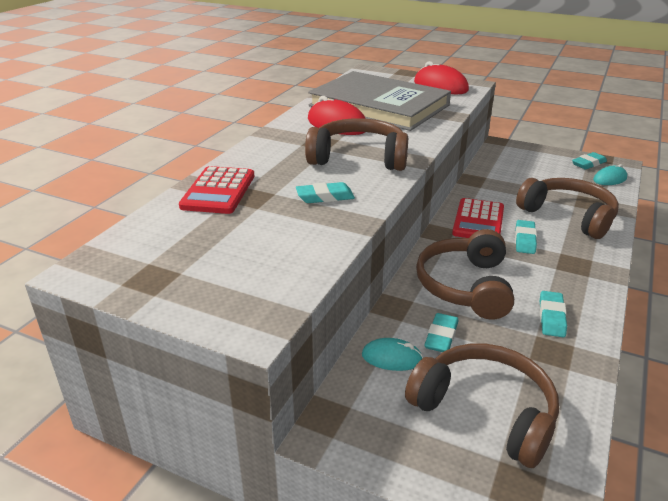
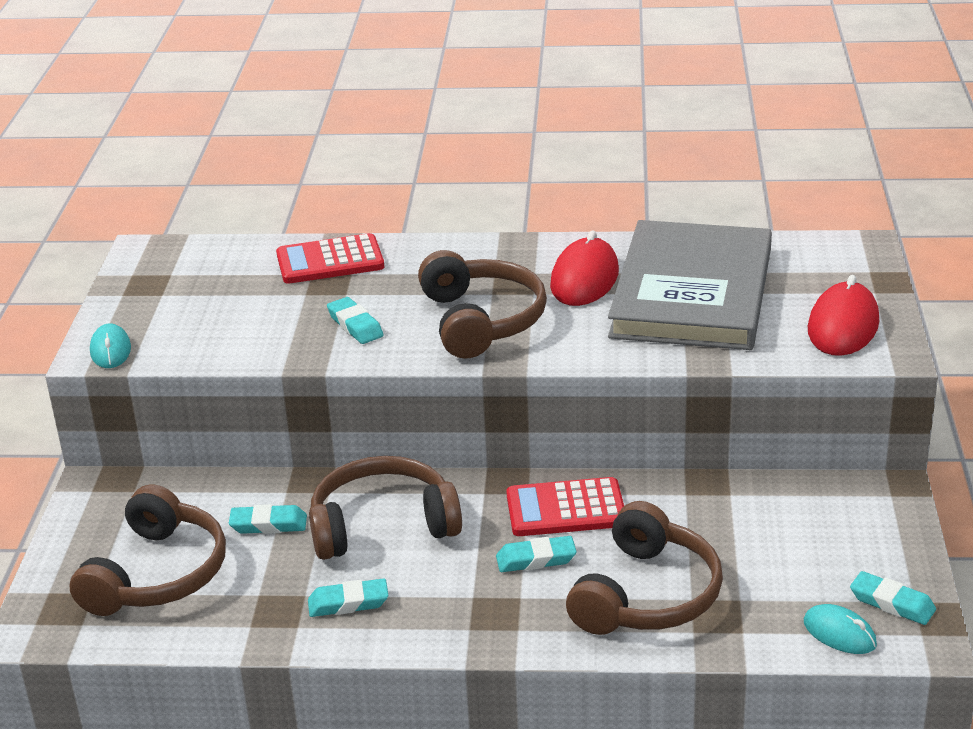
camera: 70 degrees right, 0 degrees up
(392, 358) = (216, 499): turquoise mouse -> turquoise mouse (110, 350)

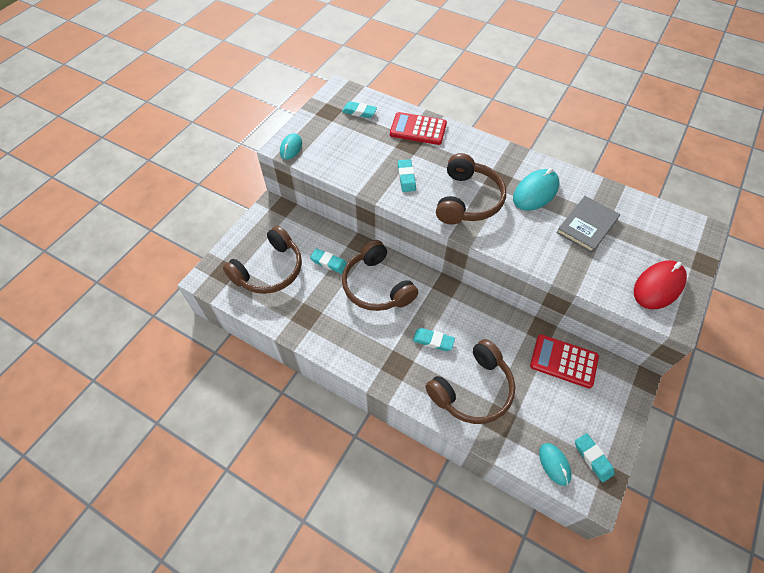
camera: 25 degrees right, 25 degrees up
(348, 603) = (337, 326): turquoise eraser -> turquoise eraser (359, 112)
(382, 525) = (376, 286): brown headphones -> brown headphones turned 135 degrees counterclockwise
(566, 509) = (464, 316): red calculator -> red calculator (563, 361)
(584, 279) = (535, 192): red mouse -> turquoise mouse
(692, 293) = (587, 225): grey book -> grey book, size x0.50

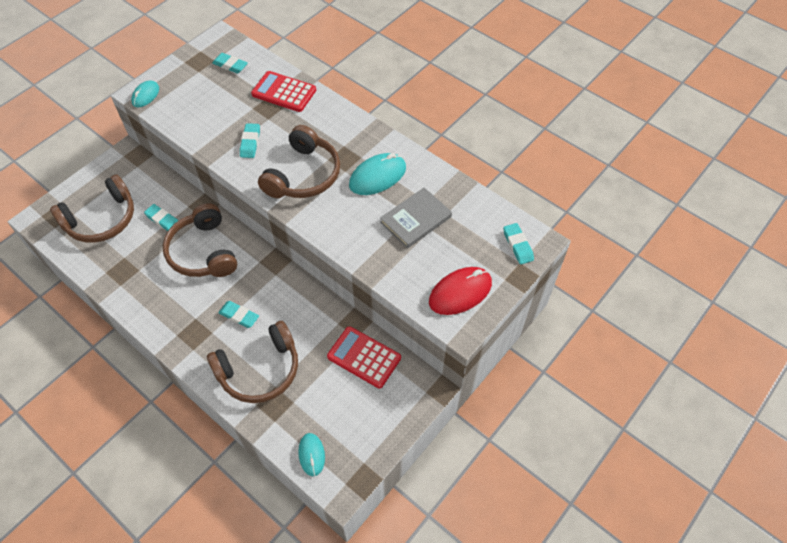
camera: 10 degrees right, 0 degrees up
(593, 458) = (353, 456): turquoise eraser -> turquoise eraser (517, 245)

